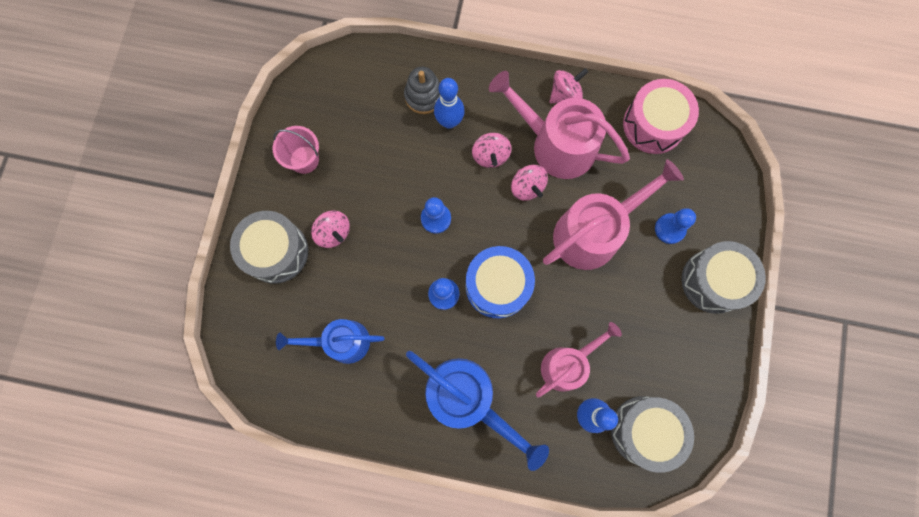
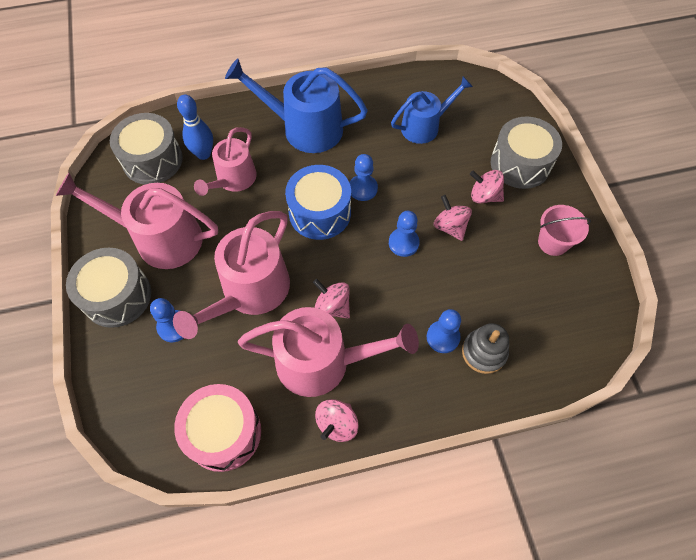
camera: 155 degrees right, 15 degrees down
(449, 121) = (443, 337): blue bowling pin -> blue pawn
(490, 156) = (383, 321): pink spinning top -> pink spinning top (450, 227)
(659, 326) = (160, 238): none -> pink watering can

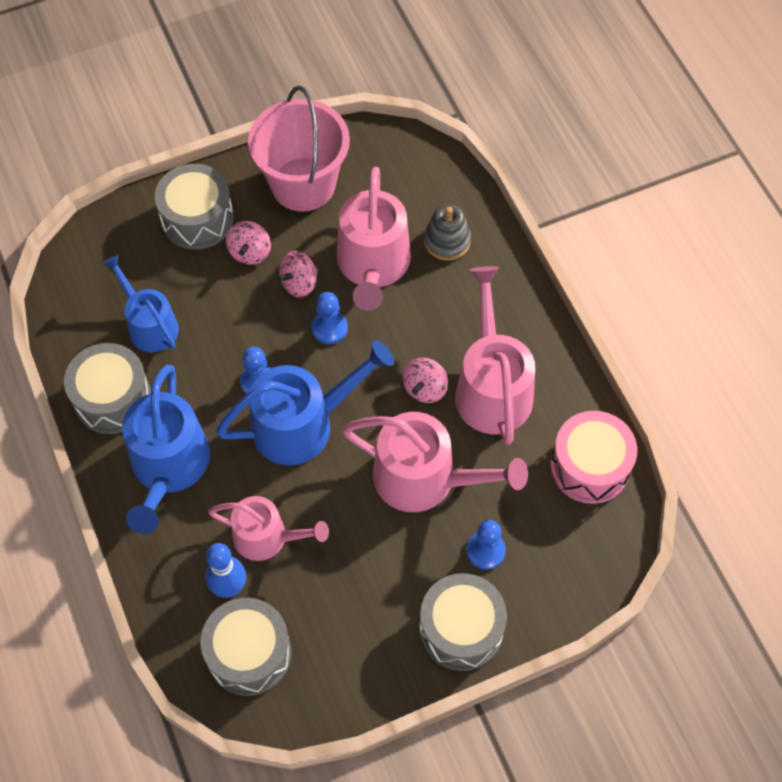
camera: 100 degrees left, 0 degrees up
(160, 238) = (371, 603): pink watering can -> pink watering can (373, 265)
(320, 212) = (302, 424): blue drum -> blue watering can
(337, 424) = (554, 362): pink spinning top -> none
(366, 101) = (112, 398): none -> grey drum
(443, 337) = (438, 279): blue pawn -> none
(553, 242) = (303, 184): pink bucket -> pink bucket, size x1.93

